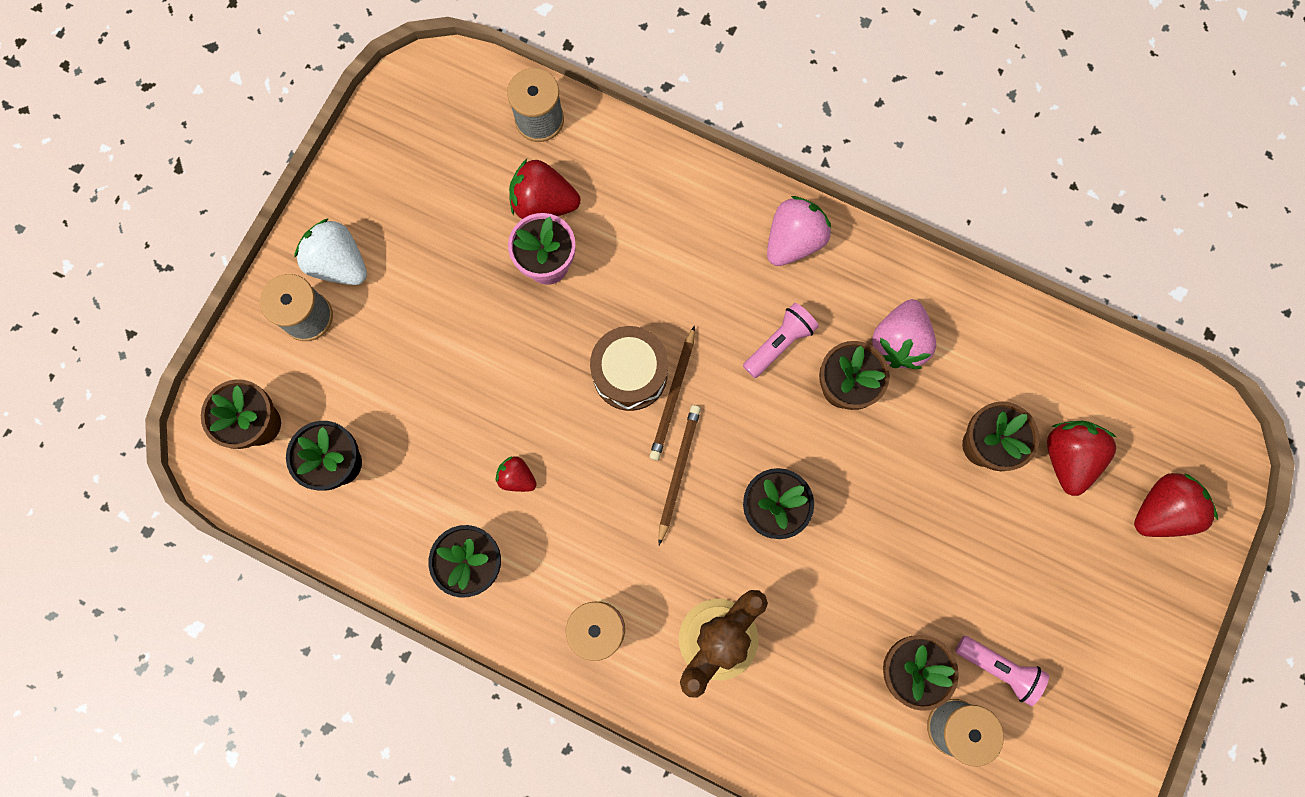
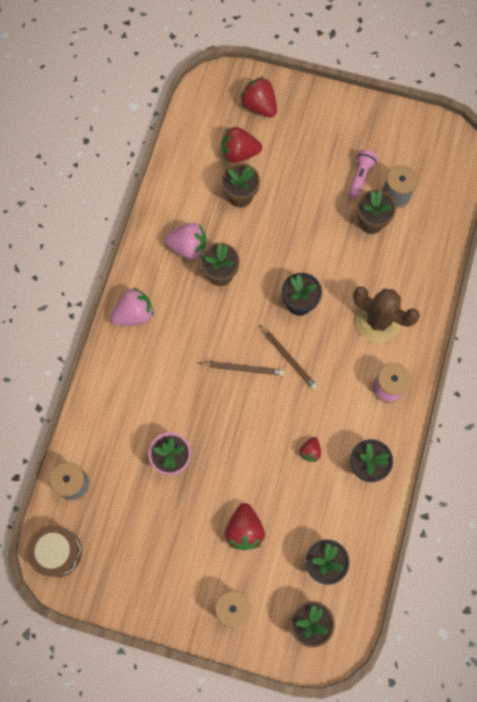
camera: 100 degrees left, 5 degrees down
(339, 263) = (193, 596): white strawberry -> none
(543, 203) = (131, 470): red strawberry -> red strawberry (244, 530)
(630, 374) = (234, 396): brown drum -> brown drum (57, 552)
(678, 472) = (288, 358): brown pencil -> brown pencil turned 135 degrees counterclockwise
(779, 343) = (200, 313): pink flashlight -> none
(793, 241) = (134, 314): pink strawberry -> pink strawberry turned 120 degrees clockwise

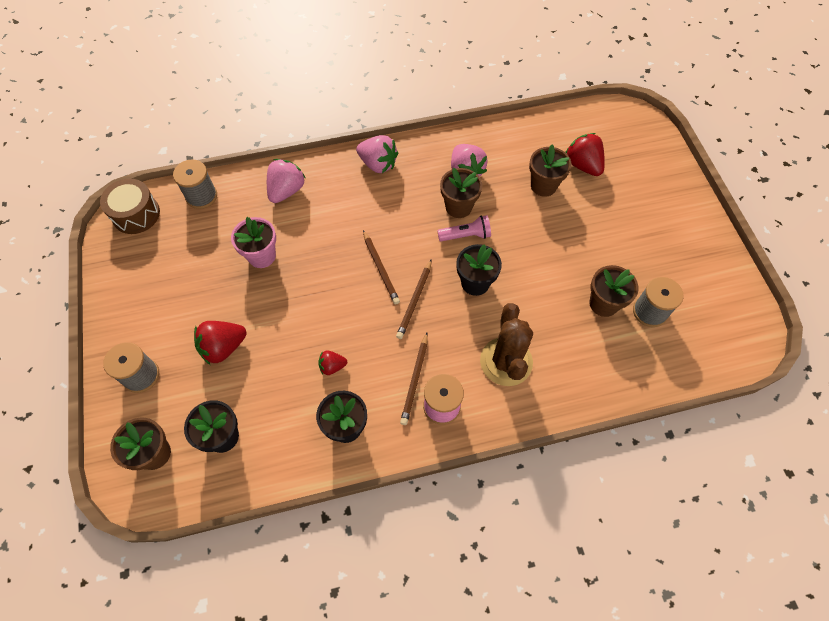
camera: 60 degrees right, 10 degrees down
(114, 406) = (286, 191): none -> pink strawberry
(259, 106) = (640, 158): red strawberry -> none
(356, 395) = (415, 380): none -> brown pencil
(360, 176) = (642, 271): pink flashlight -> pink flashlight (466, 235)

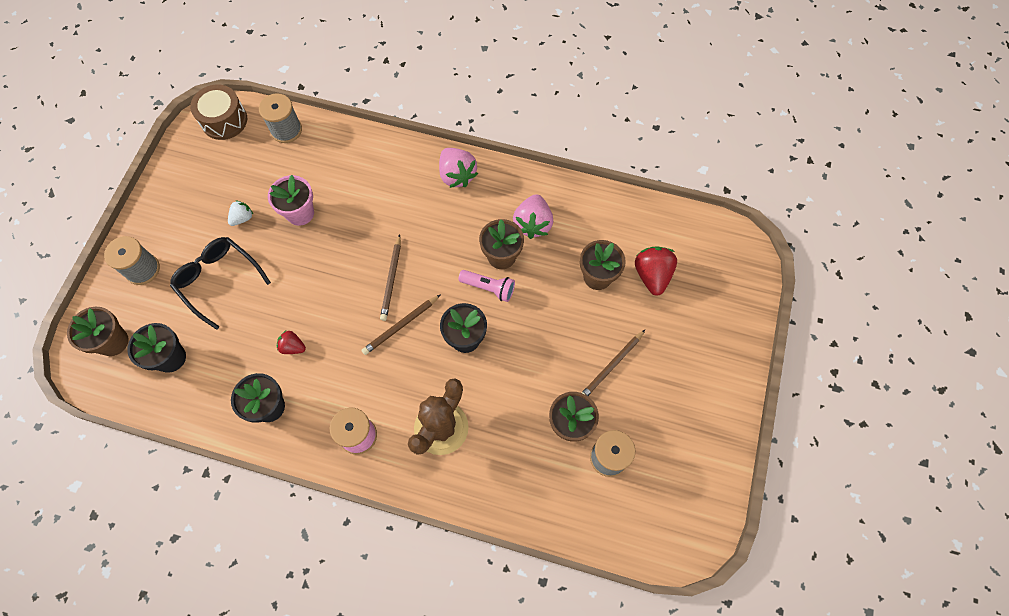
camera: 30 degrees right, 5 degrees up
(210, 285) = (242, 218): none -> white strawberry
(223, 347) = (218, 280): red strawberry -> black glasses
(286, 191) = (360, 161): pink strawberry -> none
(415, 380) = (352, 398): brown pencil -> brown pencil (611, 366)

